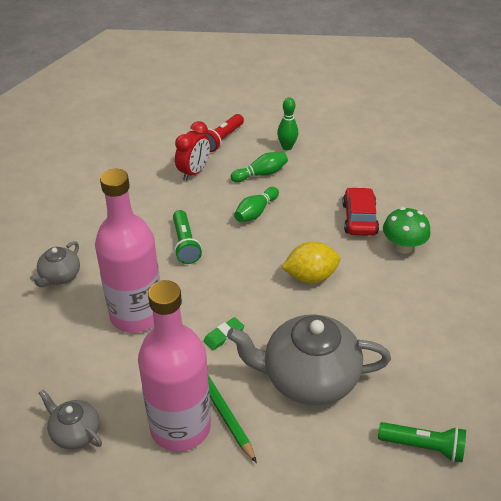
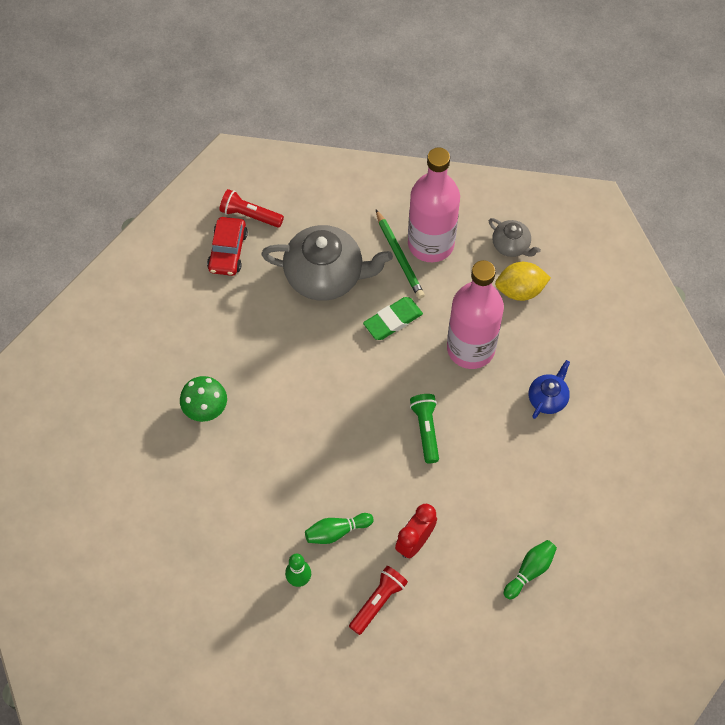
camera: 175 degrees left, 20 degrees up
(60, 276) = (547, 398): grey teapot -> blue teapot
(224, 335) = (393, 320): green eraser -> green eraser, size x1.64
(256, 212) = (349, 470): green bowling pin -> green bowling pin (530, 571)
(310, 277) = (305, 378): yellow lemon -> yellow lemon (520, 290)
(359, 218) = (240, 451): red car -> red car (228, 251)
(423, 447) = (250, 215): green flashlight -> red flashlight

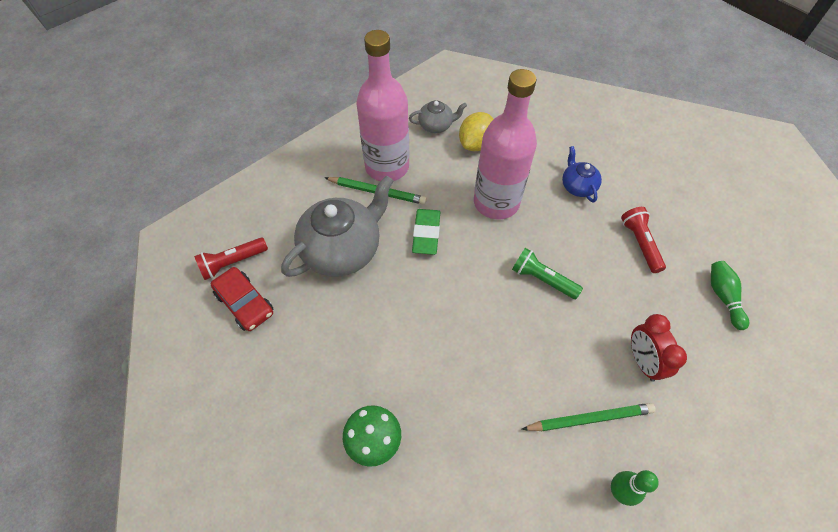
camera: 50 degrees left, 5 degrees down
(336, 531) = (590, 418): green bowling pin -> green pencil
(378, 602) = (686, 435): red flashlight -> red flashlight (640, 243)

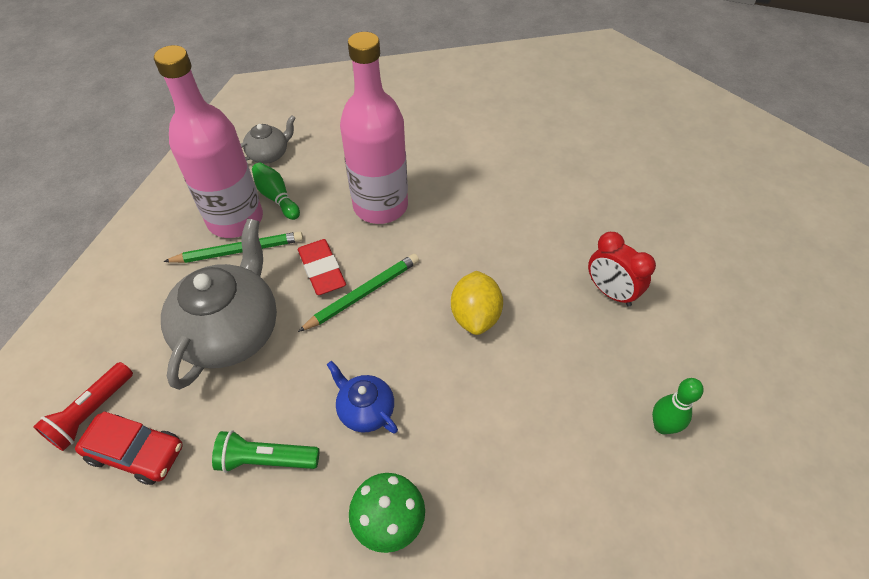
camera: 30 degrees left, 5 degrees down
(426, 234) = (322, 270): green eraser -> red eraser
(476, 144) = (325, 156): yellow lemon -> yellow lemon (475, 316)
(542, 279) = (471, 260): green flashlight -> green flashlight (266, 459)
(577, 186) = (454, 156): blue teapot -> blue teapot (365, 410)
(590, 418) = (595, 371): green pencil -> green pencil (363, 293)
(640, 243) = (544, 185): red flashlight -> none
(723, 297) = (643, 200): green bowling pin -> green bowling pin (277, 197)

